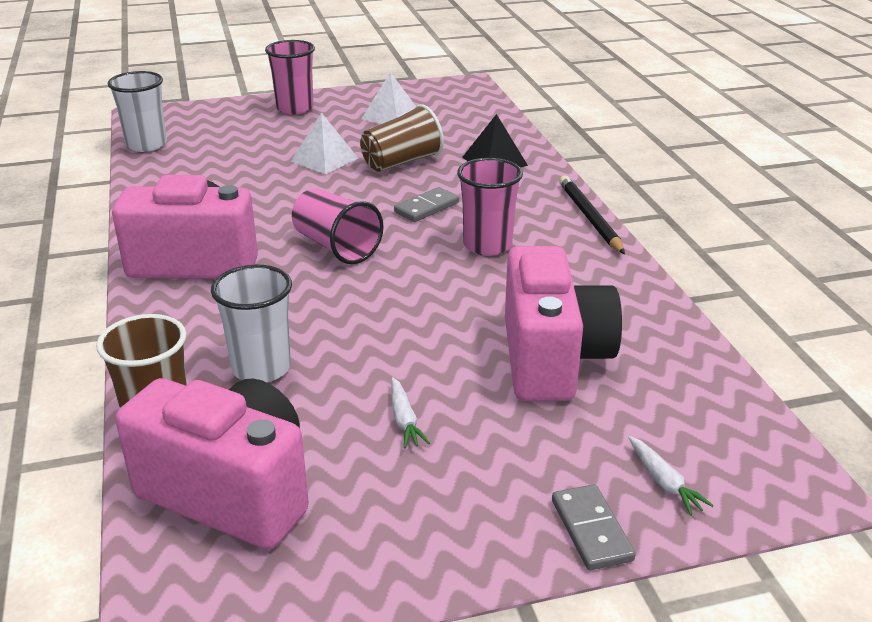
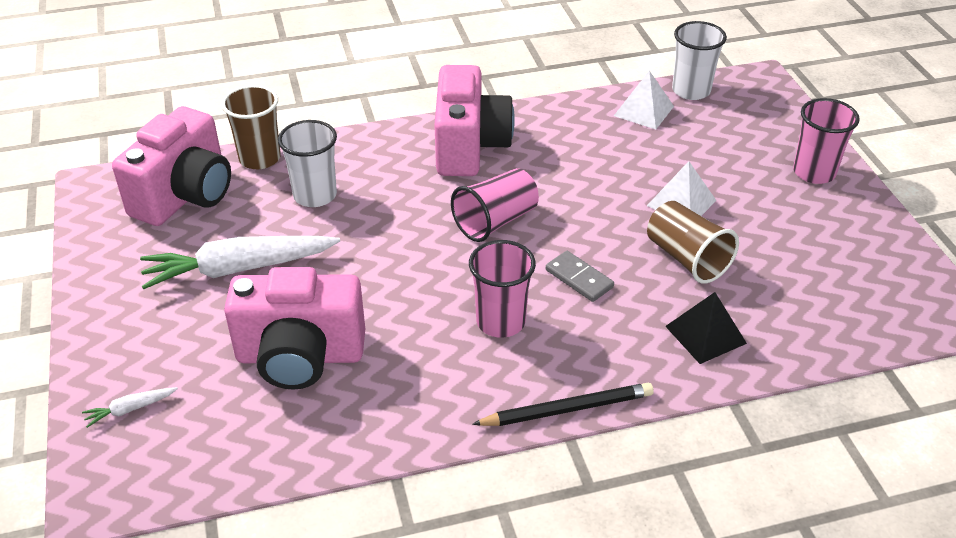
camera: 90 degrees right, 10 degrees up
(391, 116) = (817, 247): white pyramid -> white pyramid (644, 111)
(404, 420) = (238, 269): white carrot -> white carrot, size x2.40
(591, 530) = (96, 362): grey domino -> none

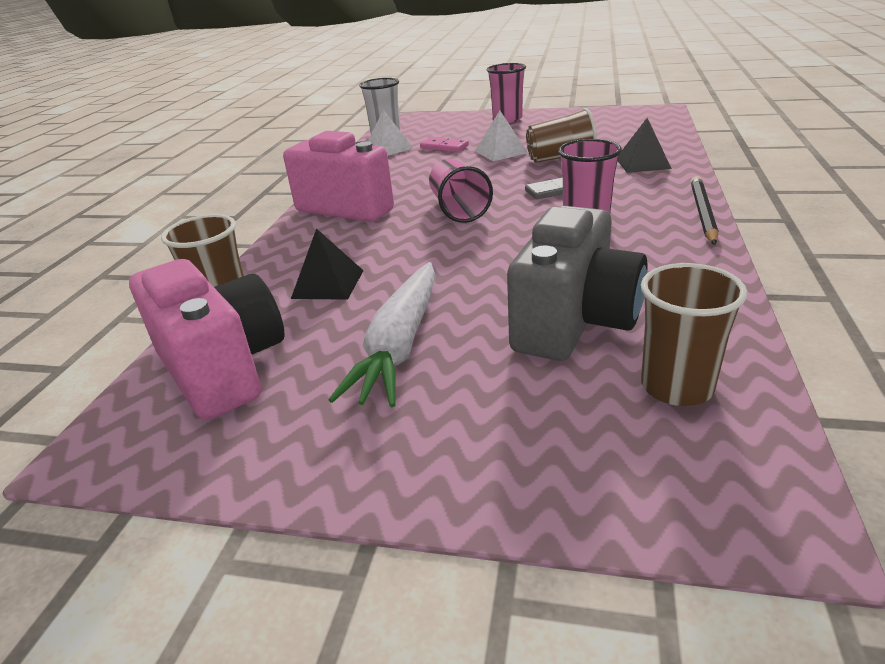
camera: 60 degrees left, 10 degrees down
(130, 409) = (606, 465): white carrot -> none
(225, 432) = (677, 387): none -> brown cup
(300, 356) = (574, 322): pink camera -> grey camera
(315, 195) = (328, 284): white cup -> black pyramid
(672, 152) = (444, 147): none -> pink domino

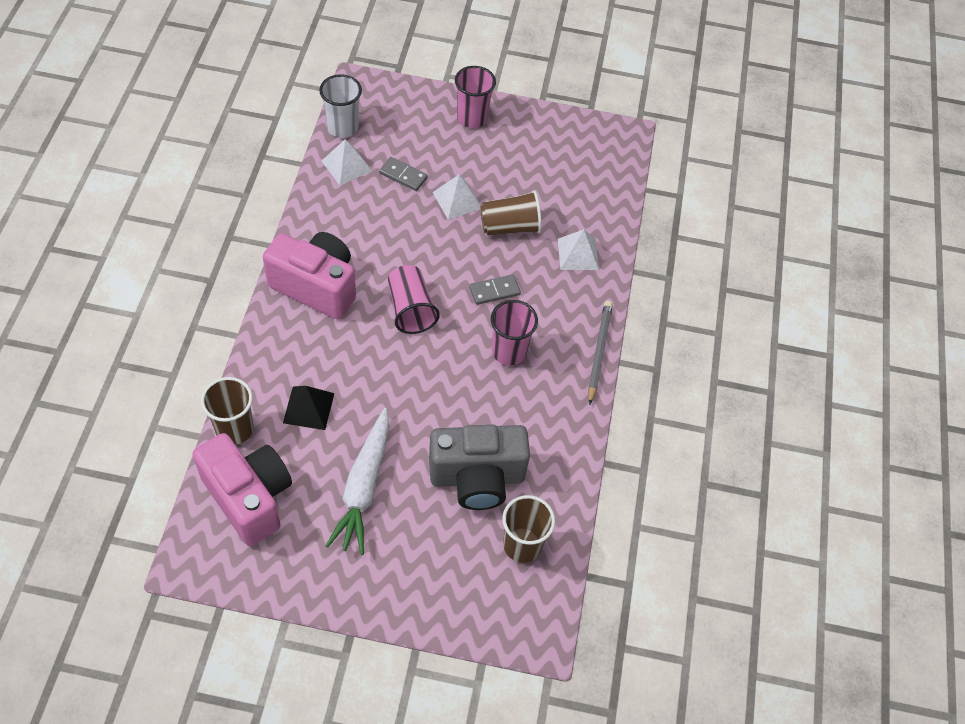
camera: 10 degrees left, 25 degrees up
(444, 147) = (403, 175): pink domino -> grey domino
(574, 322) = (477, 478): grey camera -> grey camera turned 60 degrees clockwise
(642, 163) = (578, 254): black pyramid -> white pyramid
(703, 213) = (599, 352): black pencil -> grey pencil

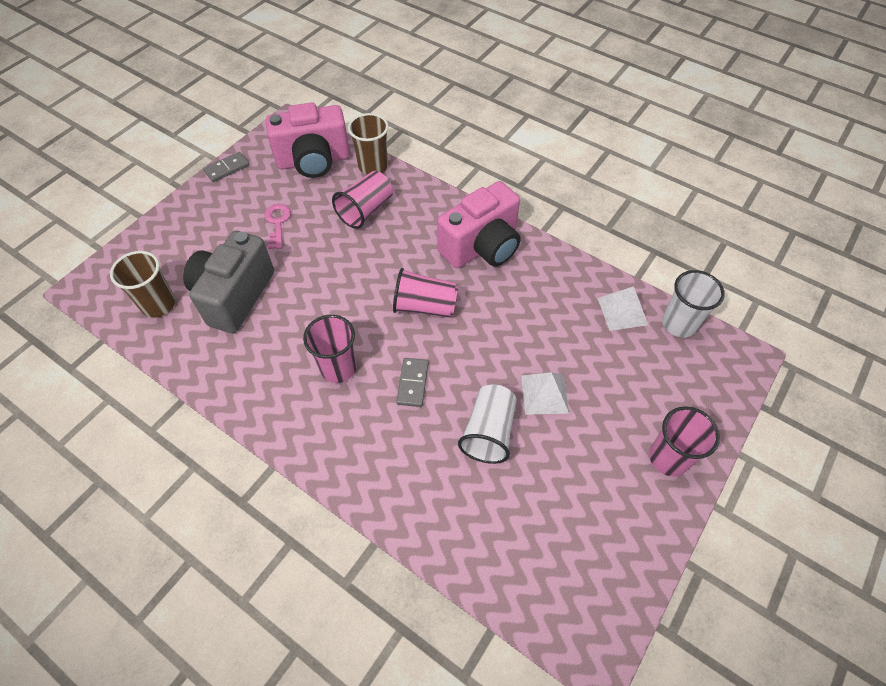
camera: 120 degrees right, 0 degrees up
(308, 408) = (366, 210): black pyramid -> pink cup
(363, 487) = (277, 223): white carrot -> pink key
(403, 175) = (594, 355): grey domino -> grey domino (227, 168)
(510, 227) = (489, 432): brown cup -> white cup
(578, 254) = (422, 488): white pyramid -> none
(599, 352) = (292, 450): grey pencil -> none

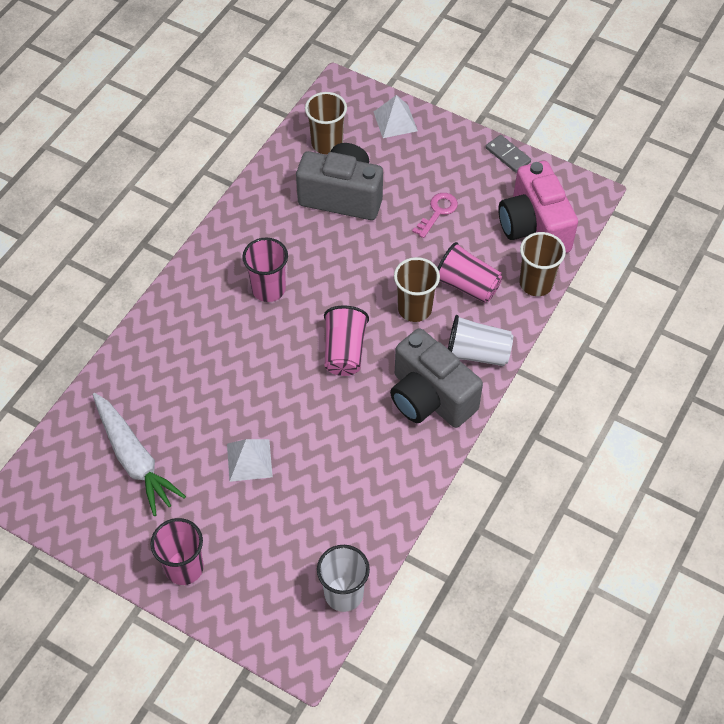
camera: 85 degrees right, 0 degrees up
(277, 223) = (438, 212): pink key -> pink key turned 45 degrees counterclockwise
(384, 249) = (414, 309): none -> brown cup
(413, 383) = (255, 349): grey domino -> none
(482, 247) = (430, 398): pink camera -> grey camera
(489, 432) = (207, 414): white cup -> white cup (477, 353)
(543, 509) = (134, 459): none -> white carrot
(622, 311) = (355, 536): white pyramid -> white pyramid (395, 121)

